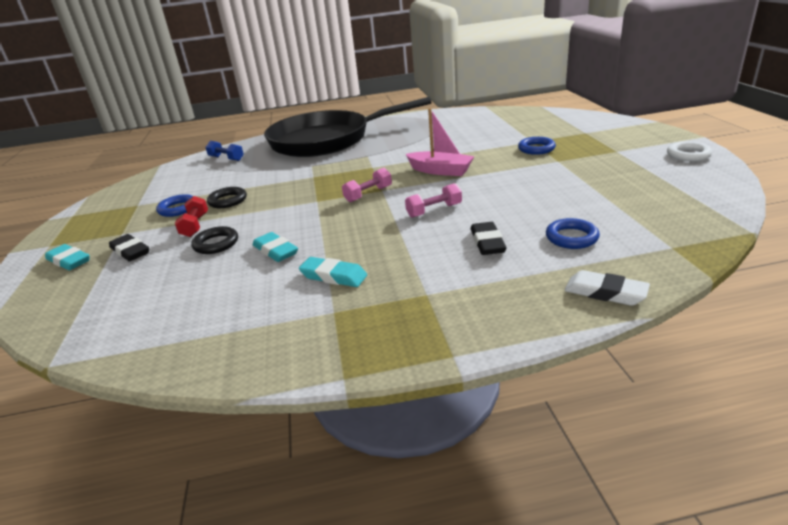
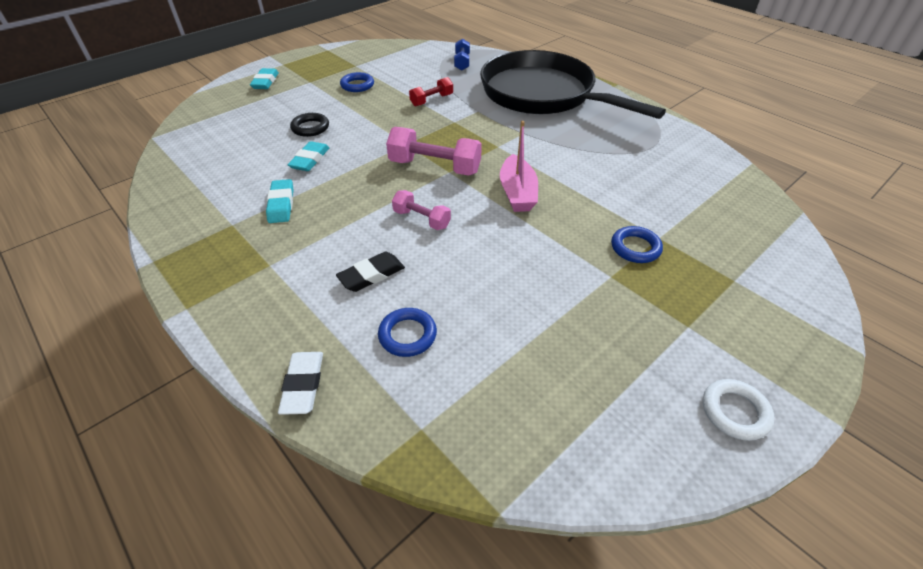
camera: 55 degrees right, 15 degrees up
(130, 251) = (286, 98): black eraser -> none
(195, 225) = (334, 105): red dumbbell -> red dumbbell (431, 100)
(228, 201) = (382, 100): black ring -> none
(368, 194) = (434, 167): pink dumbbell -> pink dumbbell, size x1.70

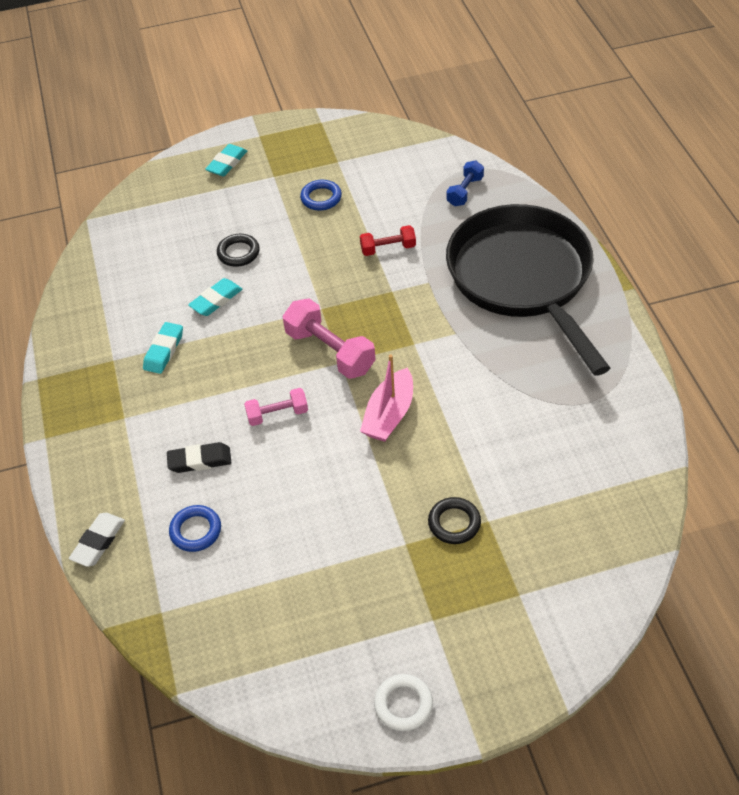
camera: 30 degrees right, 5 degrees up
(421, 219) = (277, 414): pink dumbbell -> pink dumbbell turned 75 degrees counterclockwise
(635, 248) = (454, 523): blue ring -> black ring

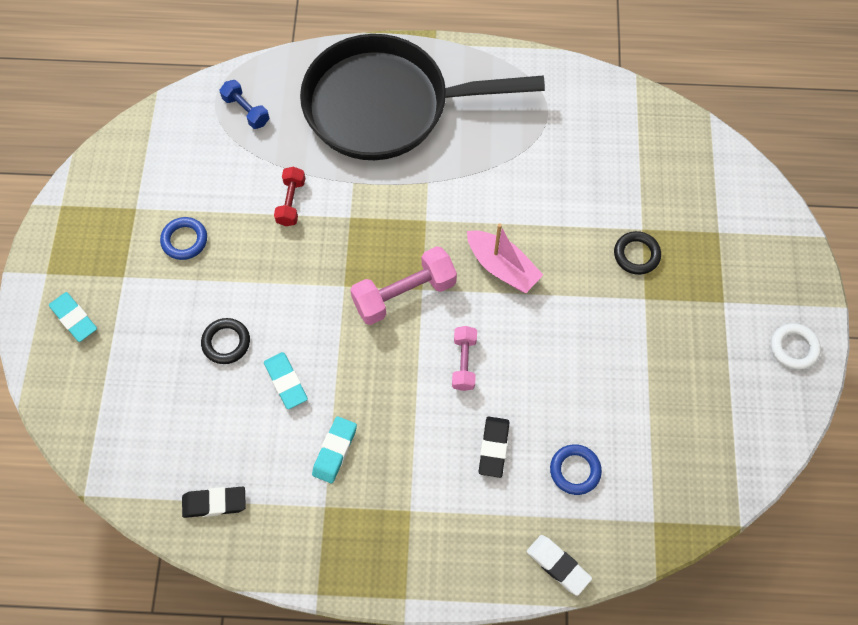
camera: 75 degrees left, 15 degrees up
(98, 292) = (214, 503): none -> black eraser
(164, 350) = (334, 451): turquoise eraser -> turquoise eraser turned 75 degrees clockwise

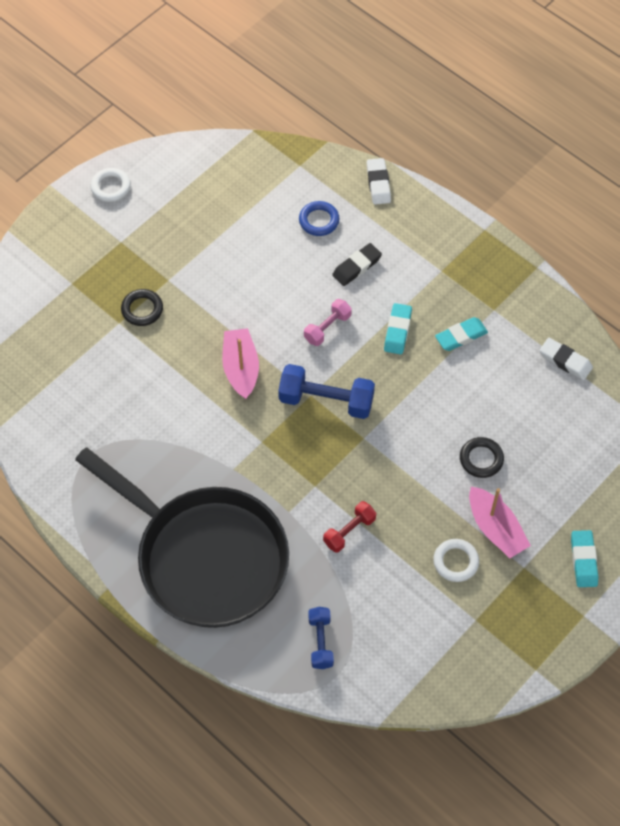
camera: 140 degrees left, 5 degrees down
(170, 291) = (495, 529): none -> pink boat
(184, 240) = (455, 562): blue ring -> white ring
(214, 503) = (565, 361): black eraser -> white eraser
(286, 382) = (459, 402): turquoise eraser -> turquoise eraser (397, 331)
(404, 294) = (326, 400): pink dumbbell -> blue dumbbell

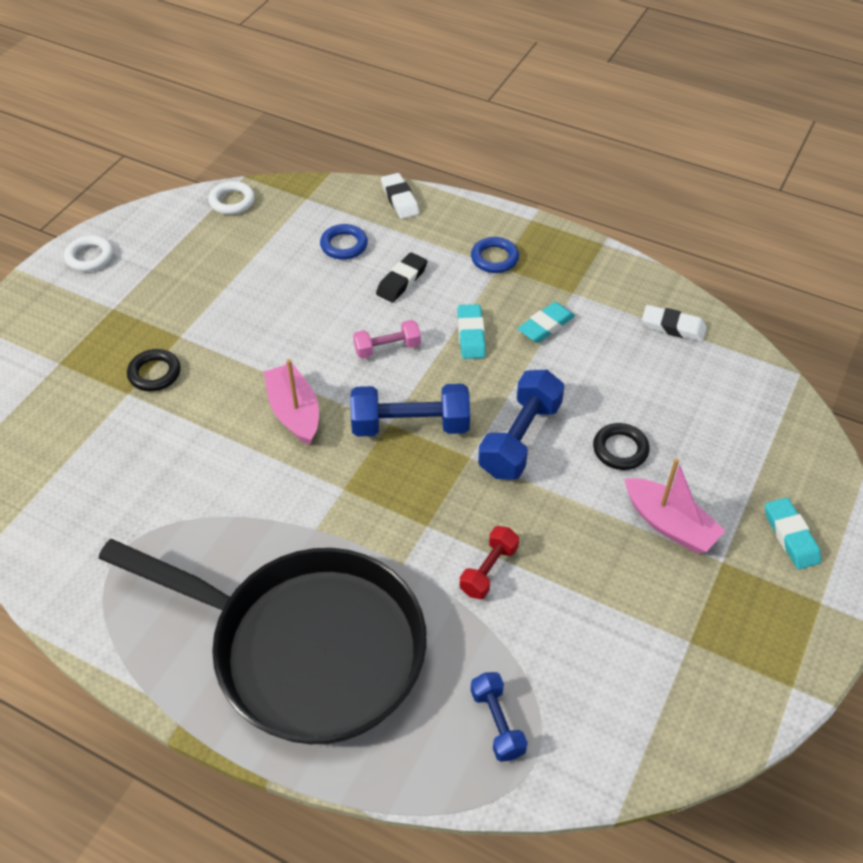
camera: 15 degrees left, 10 degrees down
(327, 328) = (387, 348): pink dumbbell -> pink dumbbell turned 45 degrees clockwise
(407, 432) = (520, 439): none -> blue dumbbell
(440, 261) = (494, 258): none -> blue ring
(455, 562) = (636, 575): white ring -> white ring (232, 201)

